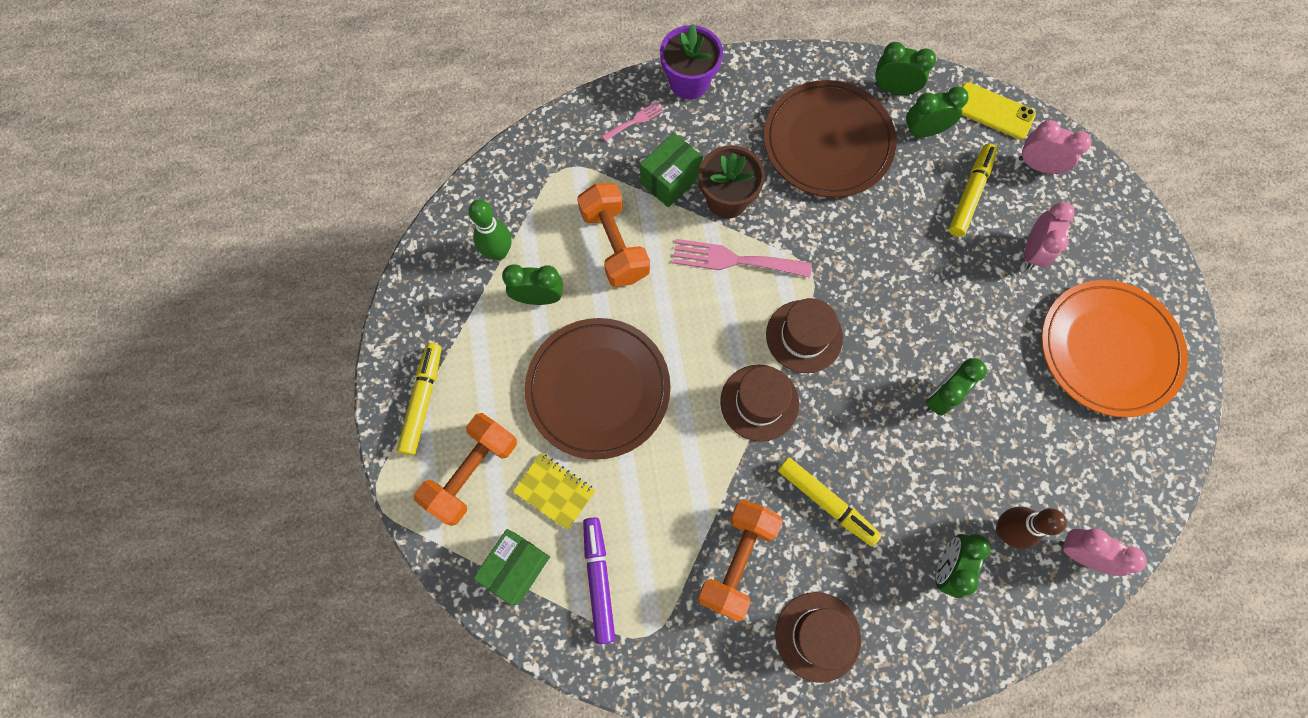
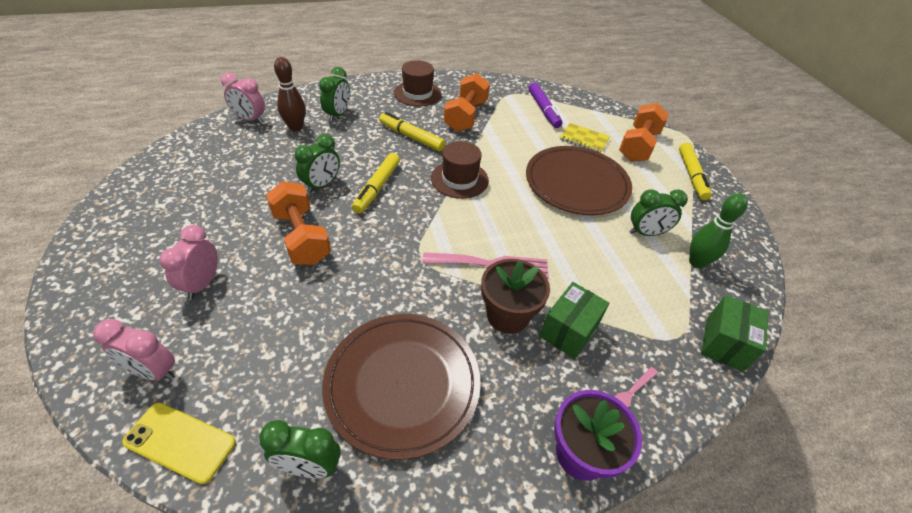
camera: 170 degrees right, 25 degrees down
(516, 568) = (591, 113): green box -> green box (724, 343)
(615, 244) = (601, 272): orange dumbbell -> orange dumbbell (301, 237)
(804, 336) = (427, 216): brown hat -> none
(924, 131) = (282, 406): green clock -> none
(970, 194) = (248, 335): yellow marker -> yellow marker (377, 187)
(1108, 349) = (169, 215): orange plate -> none

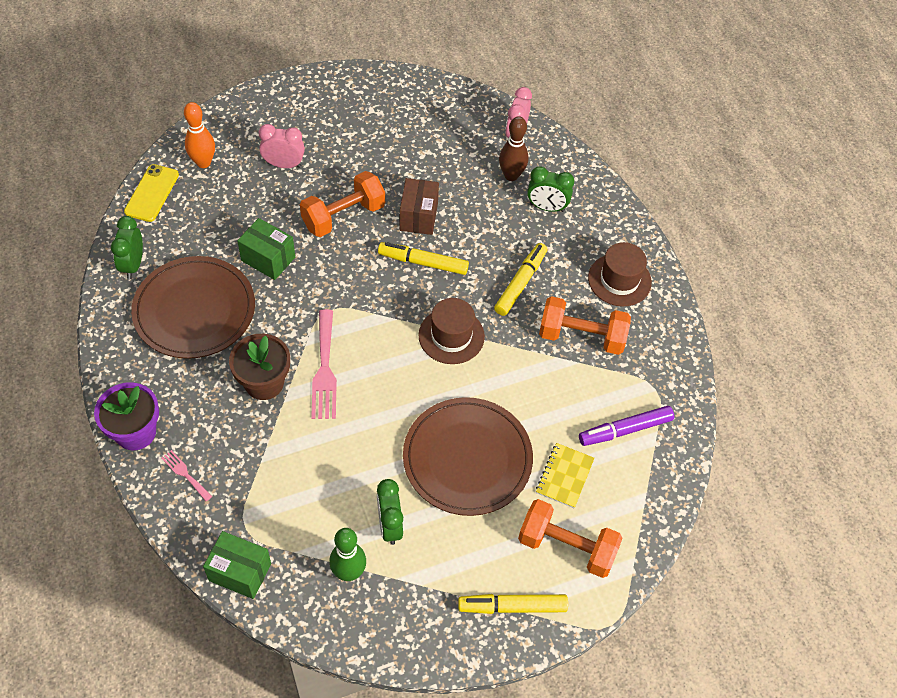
camera: 85 degrees right, 10 degrees up
(153, 371) = (203, 162): pink clock -> orange bowling pin
(322, 185) = (418, 217): green clock -> brown box
(568, 331) = (249, 432): green box -> green box (268, 259)

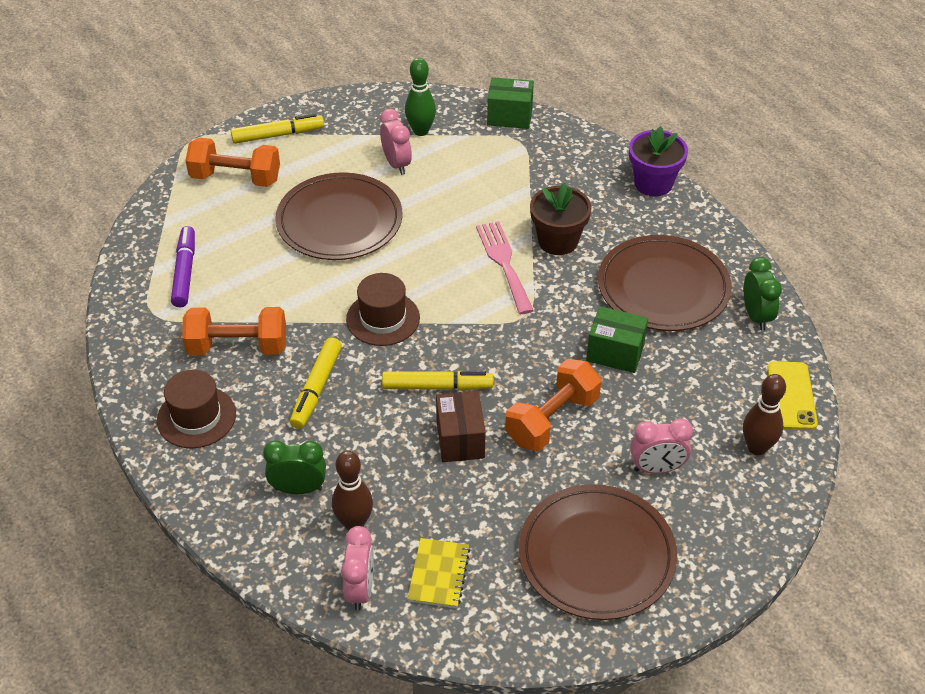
camera: 170 degrees right, 10 degrees down
(185, 474) = (591, 164): pink fork -> none
(203, 162) = (757, 447): orange bowling pin -> brown bowling pin
(353, 120) = (596, 555): none -> brown plate
(389, 525) = (396, 164): green clock -> pink clock
(564, 476) = (243, 225): yellow notebook -> yellow notebook (439, 574)
(625, 430) = (185, 272): purple marker -> purple marker turned 60 degrees counterclockwise

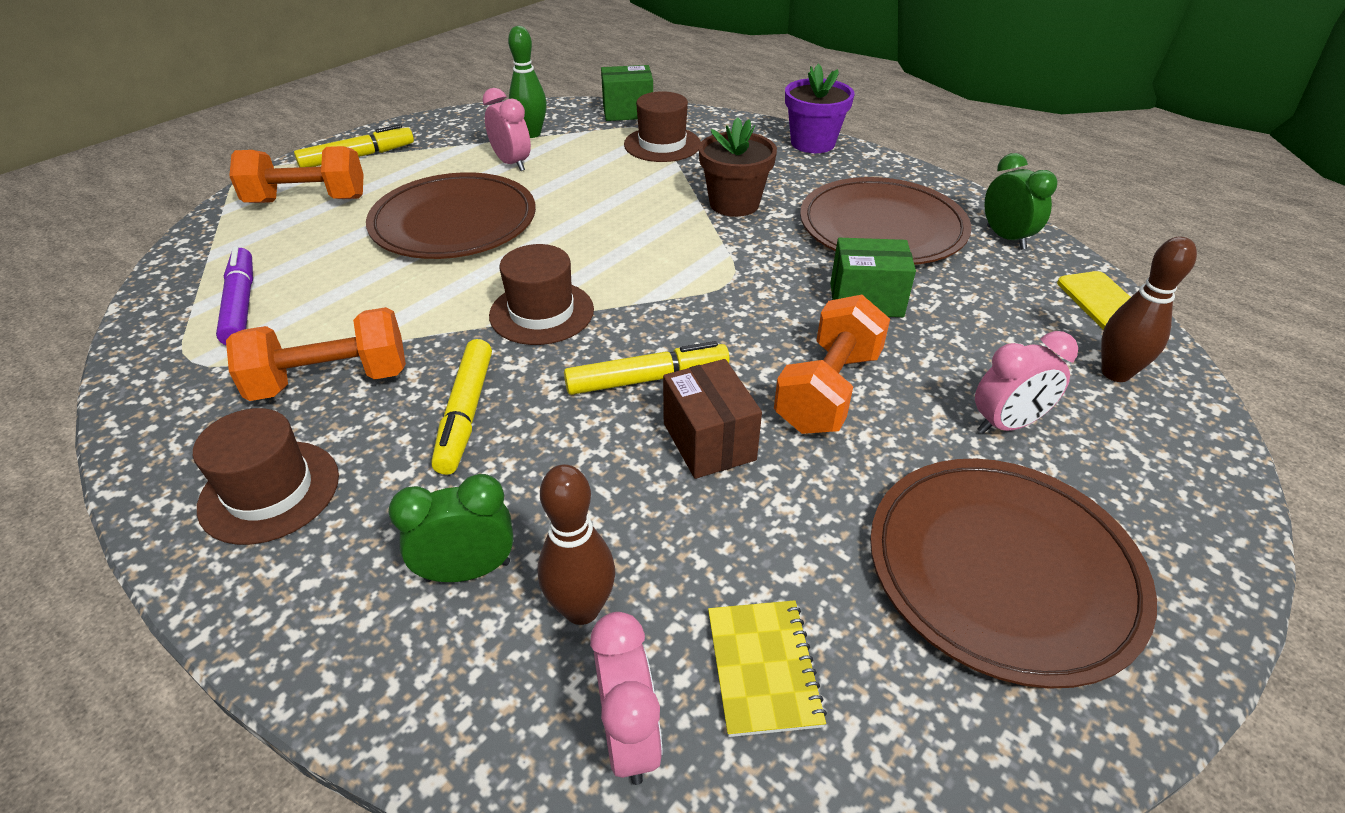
camera: 15 degrees left, 5 degrees down
(504, 263) = (679, 233): pink fork -> none
(525, 163) = (662, 144): none -> brown hat

